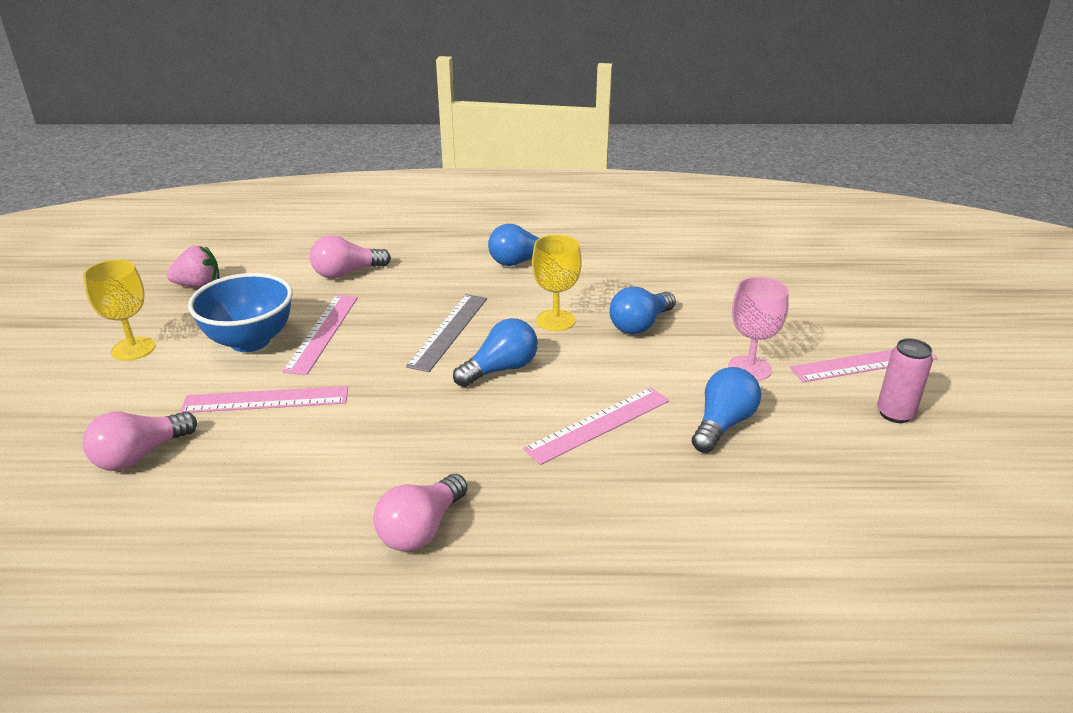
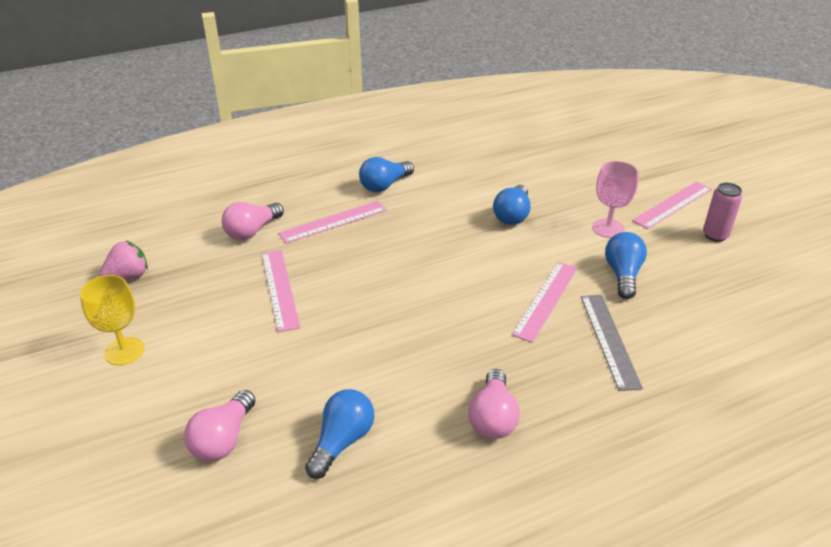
camera: 25 degrees left, 5 degrees up
(250, 341) = (225, 314): blue bowl -> none
(266, 400) = (285, 359): pink ruler -> pink ruler (333, 221)
(449, 331) = (379, 259): grey ruler -> grey ruler (609, 340)
(500, 369) = (444, 278): blue light bulb -> blue light bulb (342, 442)
(555, 320) = (451, 228): yellow goblet -> none

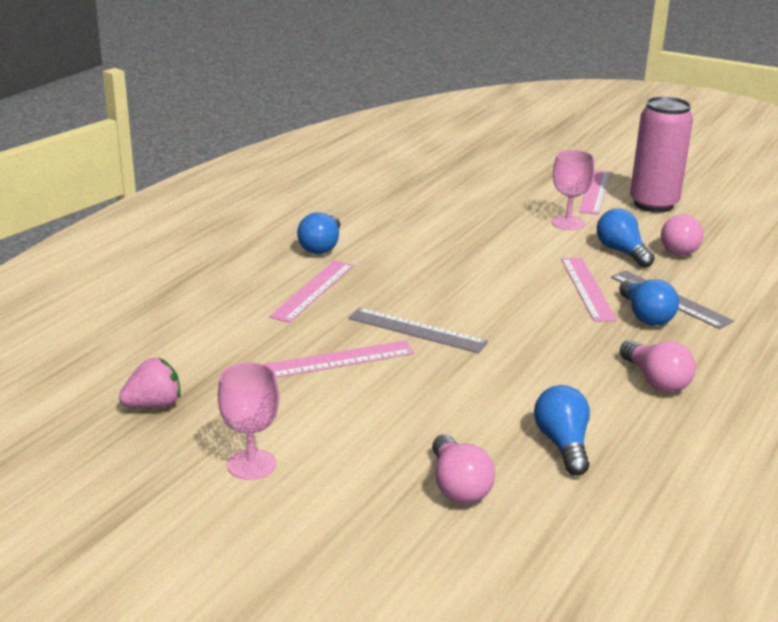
camera: 35 degrees left, 10 degrees down
(124, 351) = (251, 465): yellow goblet -> pink goblet
(128, 276) = (154, 405): pink strawberry -> pink strawberry turned 45 degrees clockwise
(252, 231) = (237, 324): pink light bulb -> pink light bulb (677, 248)
(280, 289) = (339, 359): pink ruler -> pink ruler turned 60 degrees counterclockwise
(362, 286) = (417, 330): none -> grey ruler
(512, 215) = (476, 236): blue light bulb -> blue light bulb (645, 316)
(715, 235) = (653, 204): pink can -> pink can, size x1.90

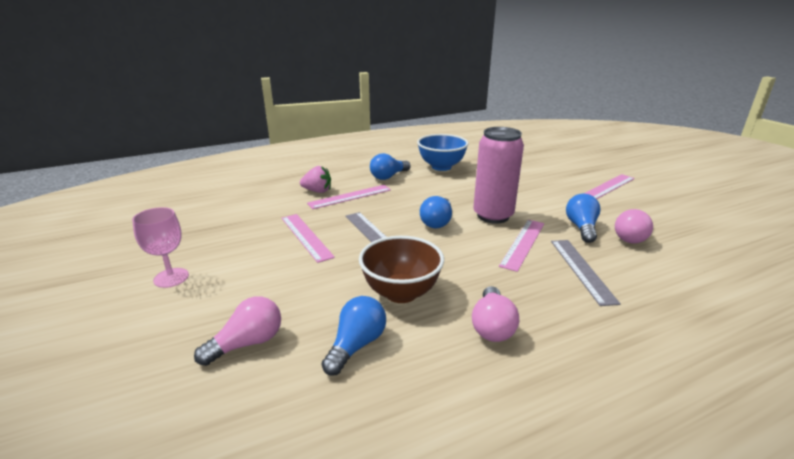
camera: 35 degrees right, 0 degrees up
(154, 405) = (185, 229): pink strawberry -> pink strawberry (317, 191)
(339, 359) = (306, 236): pink ruler -> pink ruler turned 45 degrees clockwise
(371, 213) = (441, 167): none -> blue bowl
(458, 486) = (247, 343): pink light bulb -> pink light bulb turned 150 degrees counterclockwise
(536, 382) = (401, 293): none -> brown bowl
(567, 223) = (562, 200): pink goblet -> none
(645, 316) = (545, 275): blue light bulb -> blue light bulb (437, 222)
(653, 204) = (646, 204): pink can -> pink can (493, 216)

